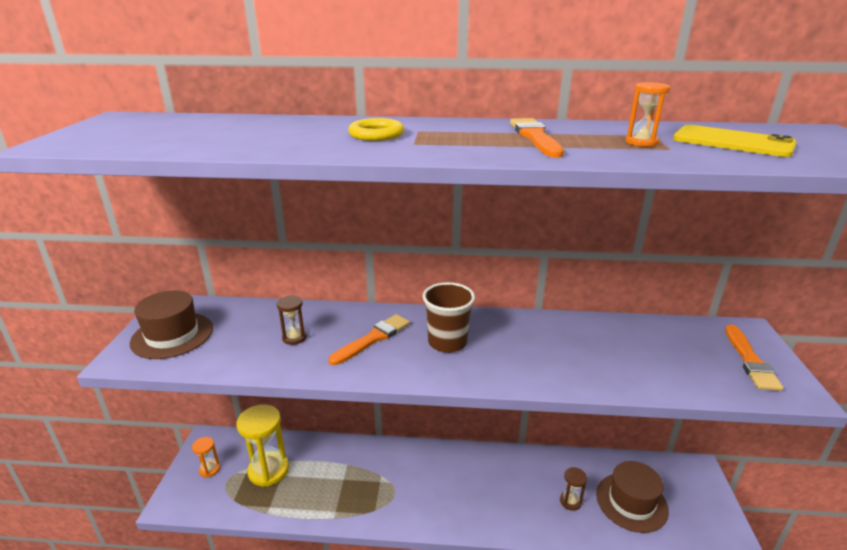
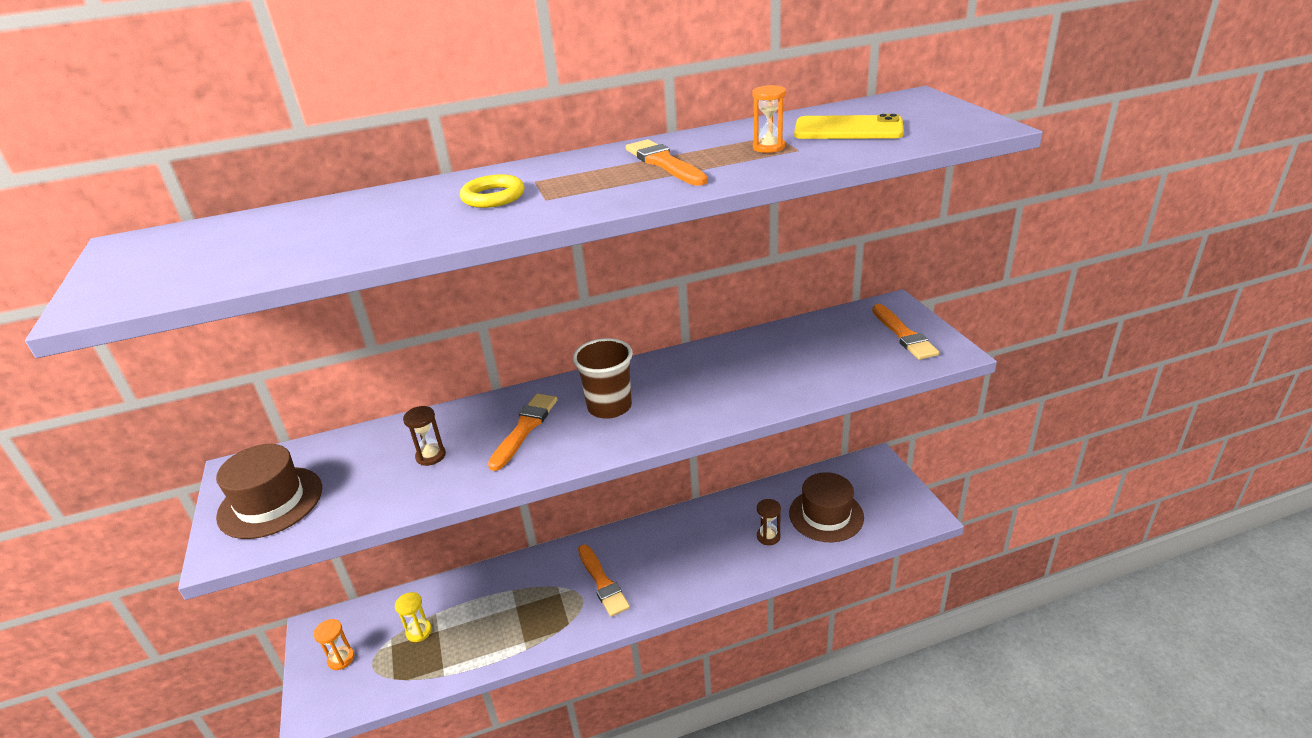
camera: 20 degrees left, 5 degrees up
(268, 470) = (419, 631): yellow hourglass -> yellow hourglass, size x0.50
(416, 486) = (602, 583): none -> orange brush

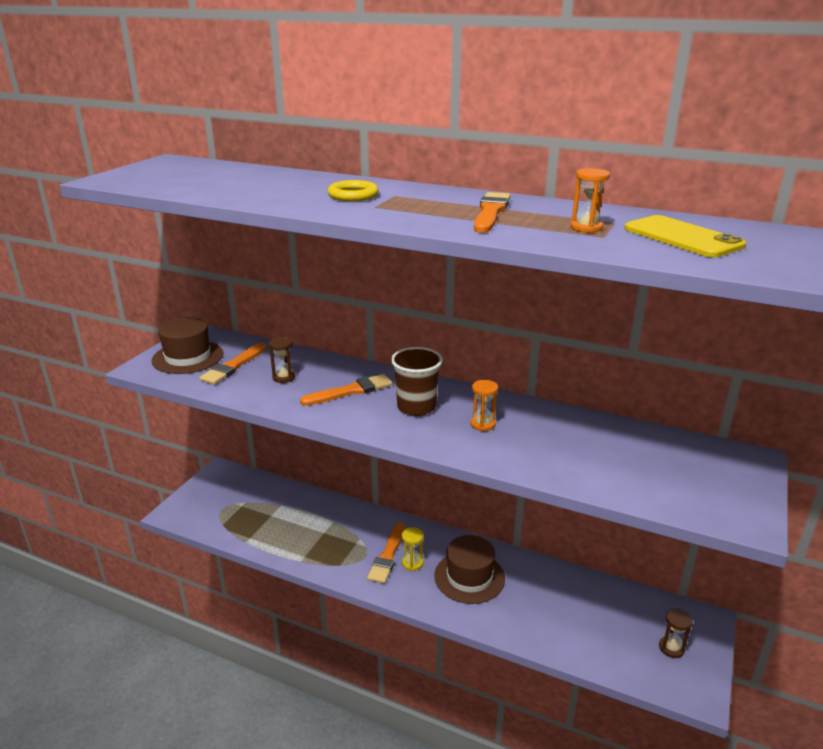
camera: 40 degrees right, 5 degrees down
(341, 659) = (213, 495): orange hourglass -> orange hourglass (482, 424)
(419, 631) = (261, 508): yellow hourglass -> yellow hourglass (412, 563)
(768, 536) = (537, 609): brown hourglass -> brown hourglass (671, 648)
(826, 515) = (604, 628): brown hat -> brown hat (469, 577)
(904, 335) = (723, 485): orange brush -> orange brush (233, 366)

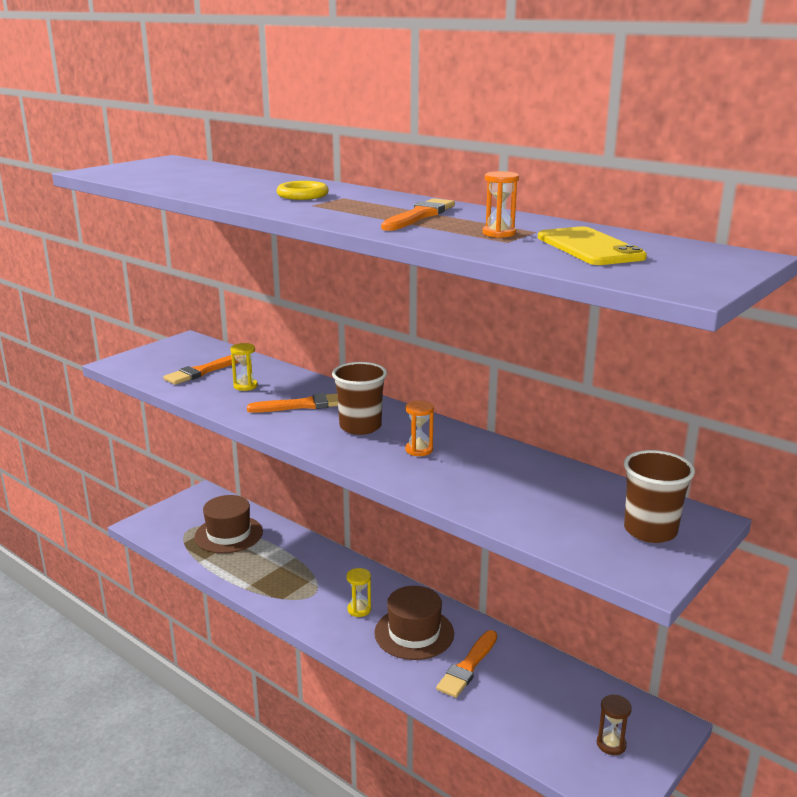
camera: 15 degrees right, 5 degrees down
(188, 357) = (165, 359): brown hat -> brown hat (228, 534)
(284, 377) = (245, 386): brown hourglass -> yellow hourglass
(388, 556) = (336, 598): orange brush -> orange brush (468, 666)
(720, 476) = (650, 530): none -> brown cup

